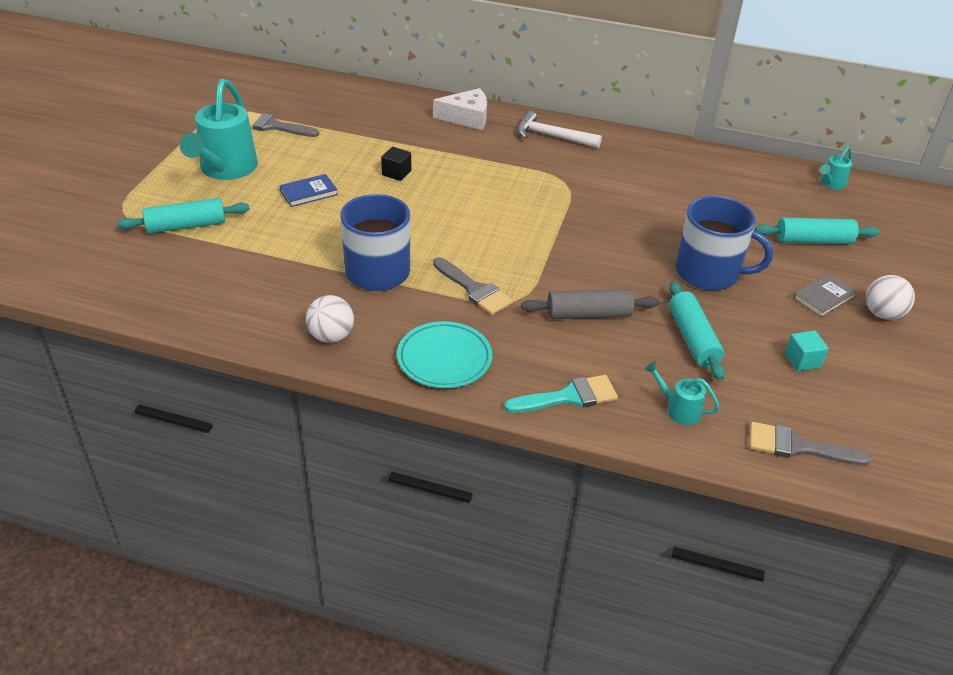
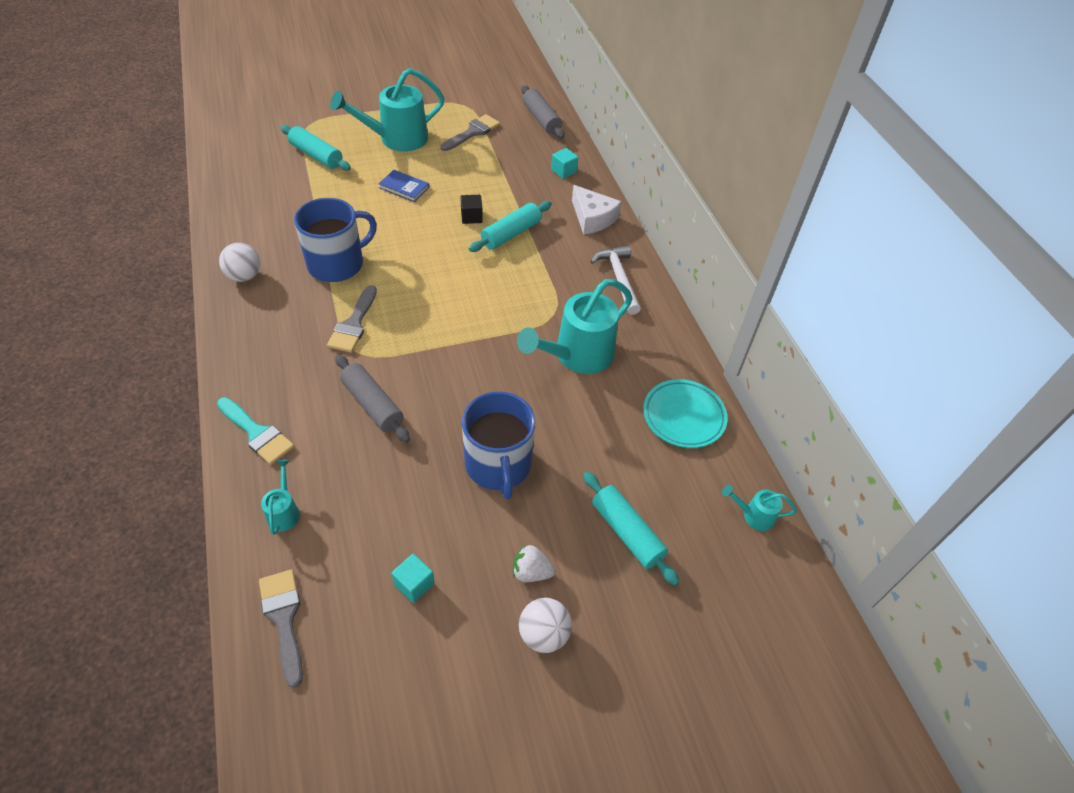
camera: 55 degrees right, 10 degrees up
(273, 126) = (472, 132): grey brush -> grey brush turned 60 degrees clockwise
(302, 86) = (541, 119): none -> grey rolling pin
(389, 105) = (563, 171): none -> turquoise cube
(444, 359) = (257, 344): turquoise plate -> turquoise plate (683, 416)
(621, 190) = (577, 355): none -> turquoise watering can
(693, 338) = (389, 487): turquoise rolling pin -> turquoise rolling pin (511, 234)
(824, 298) = (531, 572): grey book -> white strawberry

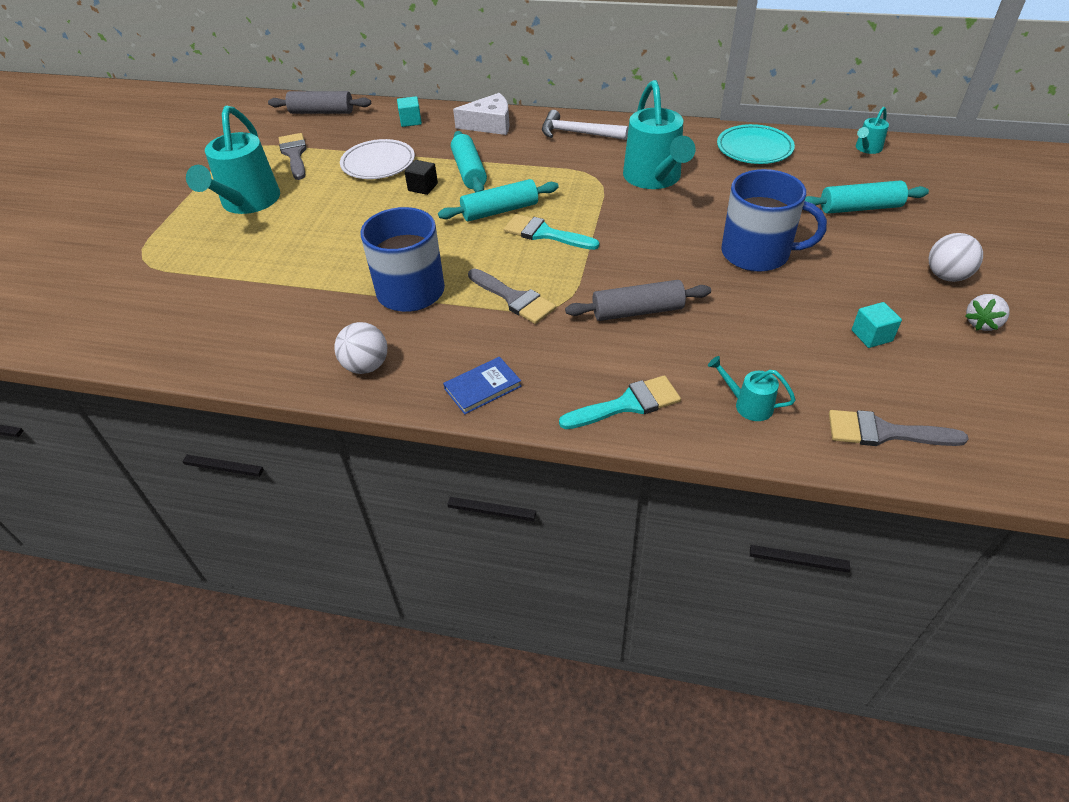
camera: 55 degrees left, 5 degrees down
(316, 155) = (208, 265): turquoise rolling pin -> turquoise rolling pin (500, 211)
(404, 188) = (334, 217): blue book -> blue book (482, 387)
(448, 312) = (545, 234): none -> turquoise brush
(489, 180) = (378, 163): none -> white plate
(531, 572) = (882, 266): white strawberry -> white strawberry (982, 323)

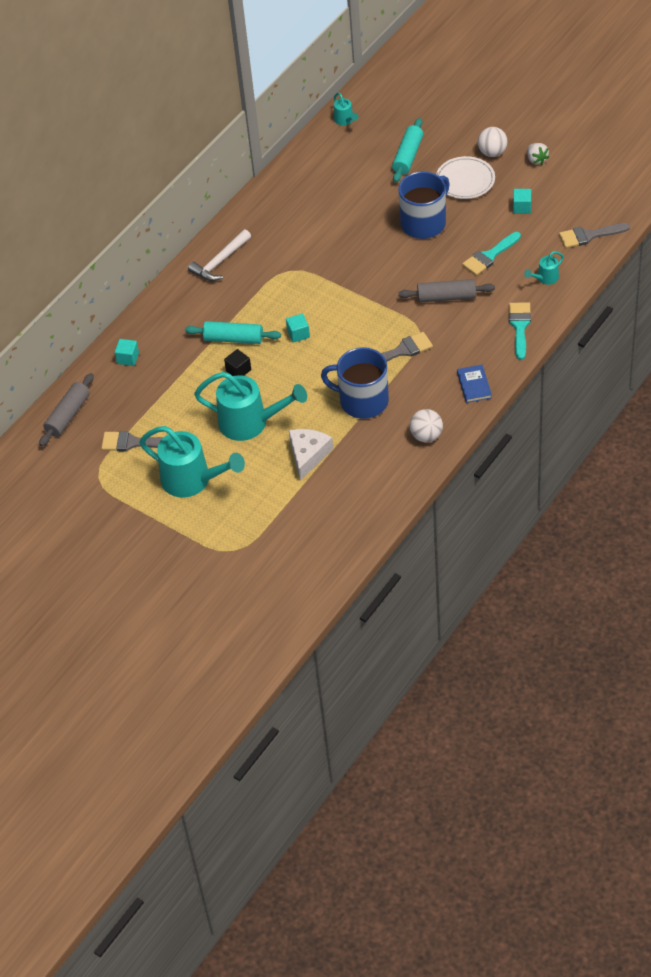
camera: 65 degrees left, 5 degrees up
(378, 163) = (185, 391): white plate -> white plate (465, 180)
(490, 124) = (169, 310): white cheese -> white cheese (308, 455)
(500, 211) = (298, 334): turquoise rolling pin -> turquoise cube
(545, 234) = (341, 317): turquoise brush -> turquoise brush (489, 256)
(637, 311) = (446, 297): grey rolling pin -> grey rolling pin turned 75 degrees clockwise
(654, 179) = (311, 240): turquoise watering can -> turquoise watering can (250, 423)
(754, 149) = (307, 175): turquoise plate -> none
(884, 432) = (589, 235): grey brush -> grey brush turned 45 degrees clockwise

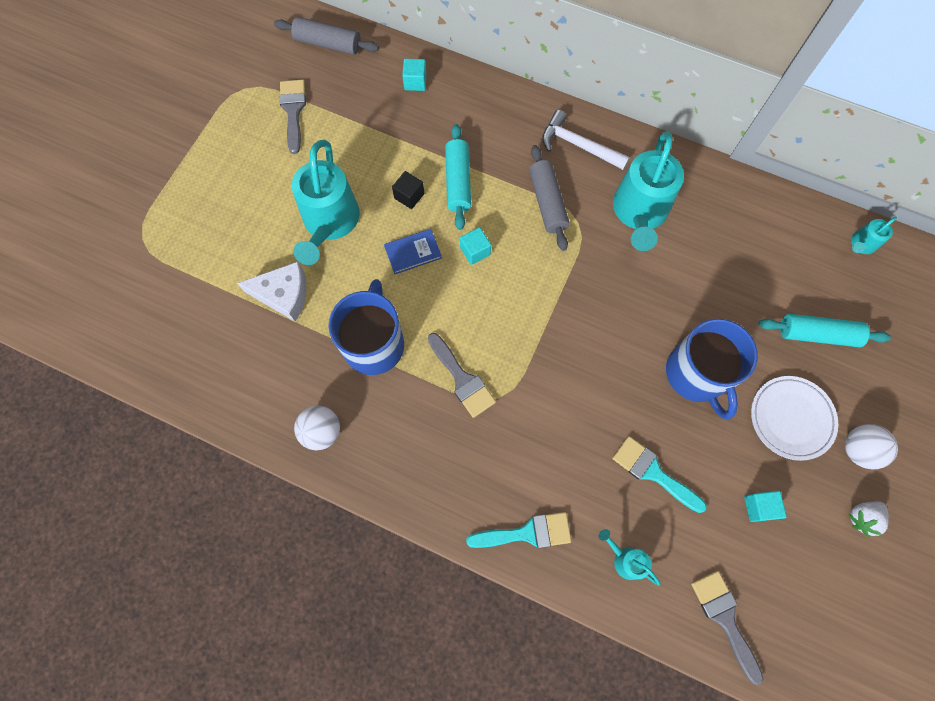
camera: 75 degrees right, 20 degrees up
(192, 480) = (241, 179): turquoise watering can -> turquoise watering can (639, 213)
(424, 223) = (697, 374): blue mug -> blue mug turned 45 degrees clockwise
(446, 297) = (566, 423): grey rolling pin -> grey rolling pin (547, 202)
(474, 385) = (413, 482): blue book -> blue book (413, 252)

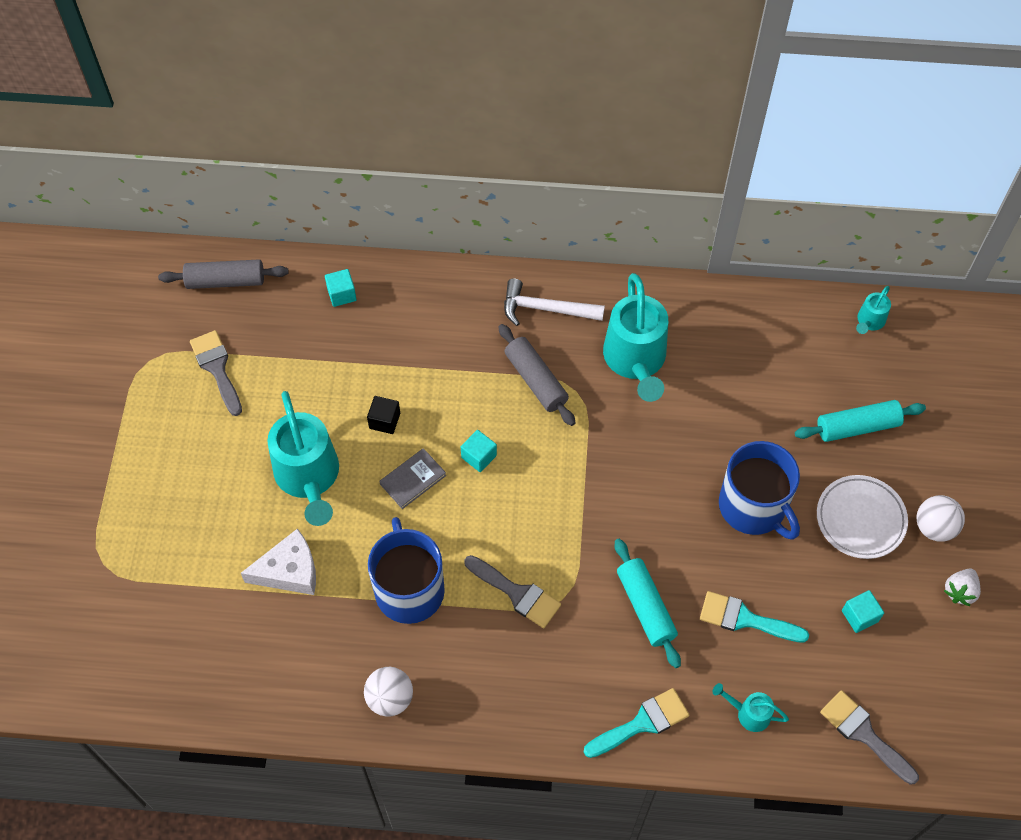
camera: 20 degrees left, 10 degrees down
(413, 252) = (413, 480): blue book -> grey book
(458, 182) = (432, 389): turquoise rolling pin -> turquoise rolling pin (645, 607)

